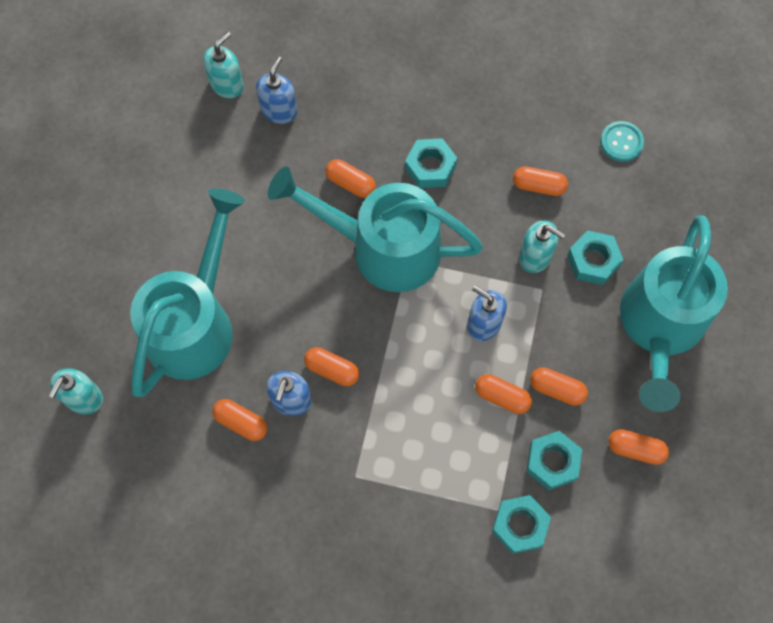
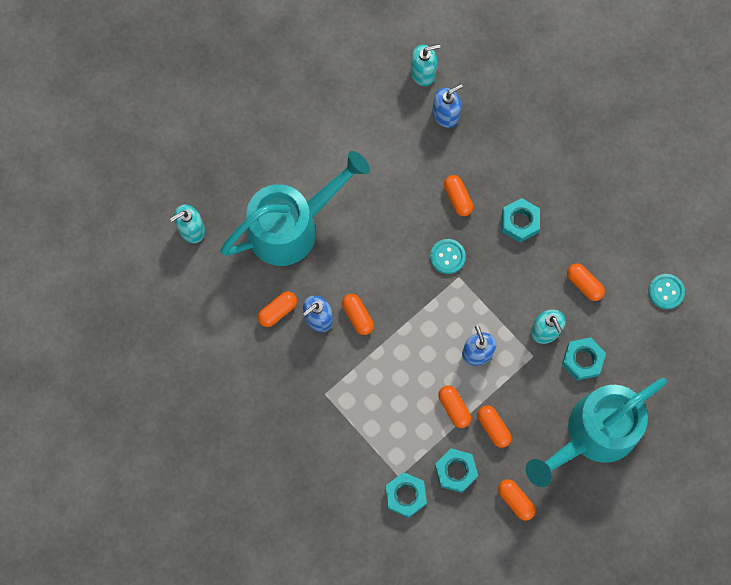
camera: 35 degrees right, 5 degrees up
(241, 422) = (277, 311): orange capsule -> orange capsule turned 75 degrees clockwise
(382, 247) = (447, 257): turquoise watering can -> turquoise button

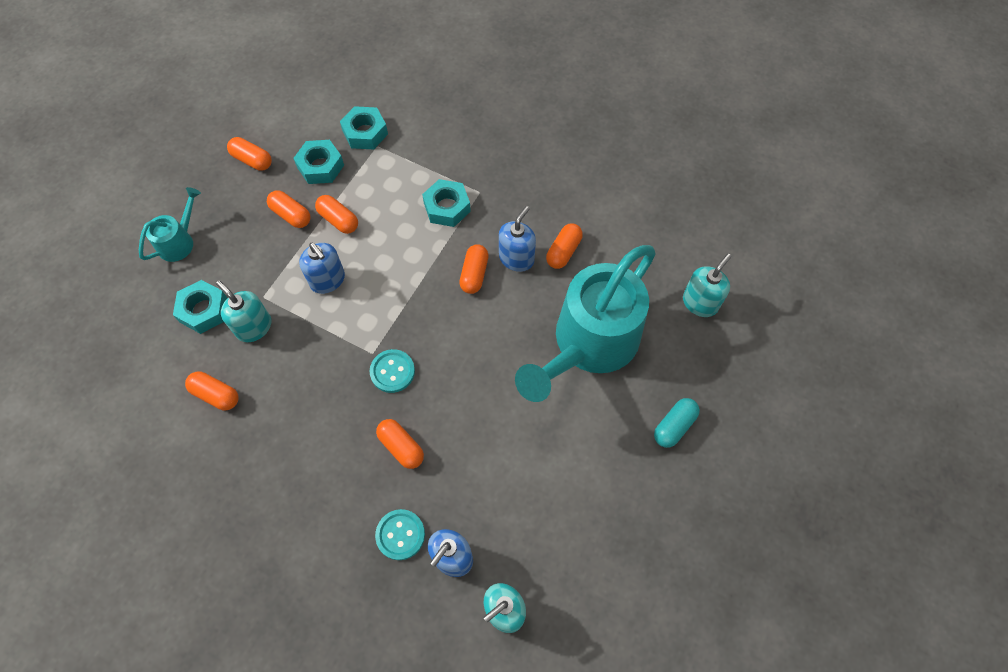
camera: 160 degrees right, 10 degrees down
(259, 146) = (674, 426): none -> turquoise capsule
(357, 316) = (474, 274): orange capsule -> orange capsule turned 60 degrees clockwise
(520, 222) = (313, 444): turquoise nut -> turquoise nut (447, 207)
(593, 434) = (180, 241): turquoise watering can -> turquoise watering can, size x0.44
(666, 292) = (110, 420): turquoise button -> turquoise button (400, 535)

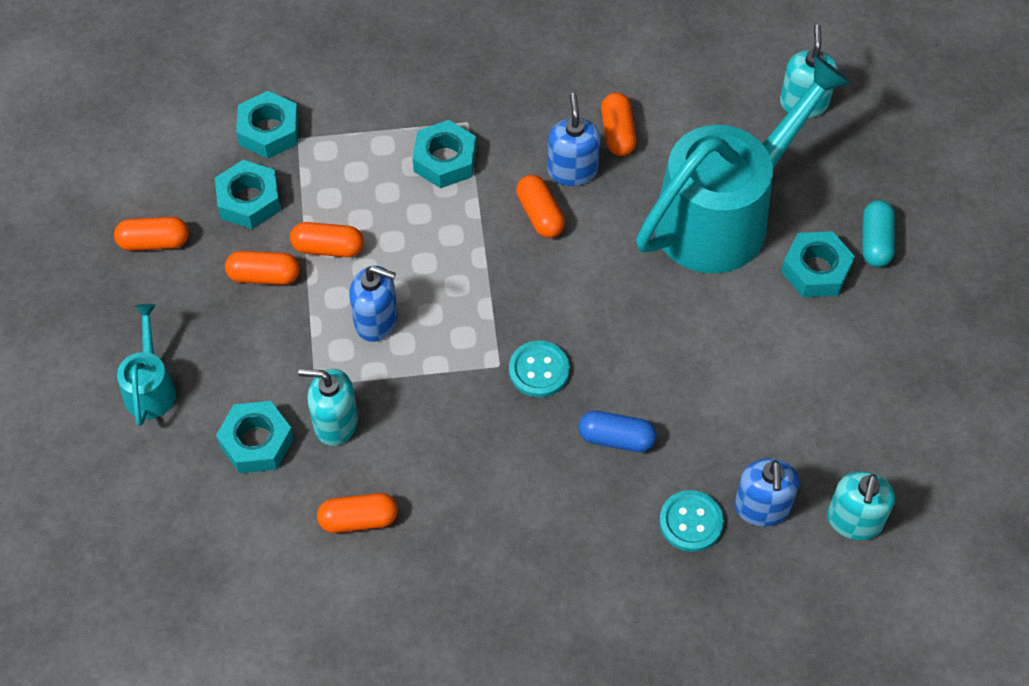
camera: 35 degrees left, 5 degrees down
(401, 447) = (616, 438): orange capsule -> blue capsule
(588, 344) = (725, 214): turquoise watering can -> turquoise watering can turned 135 degrees counterclockwise
(618, 420) = (816, 270): none -> turquoise nut

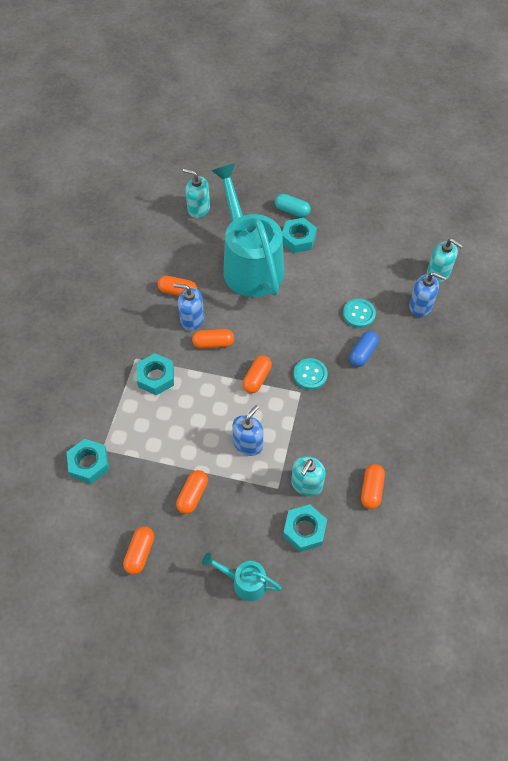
camera: 70 degrees left, 0 degrees up
(249, 200) = (135, 489): turquoise nut -> none
(328, 248) = (188, 455): orange capsule -> orange capsule (257, 378)
(691, 522) = (419, 337): turquoise button -> turquoise button (359, 314)

